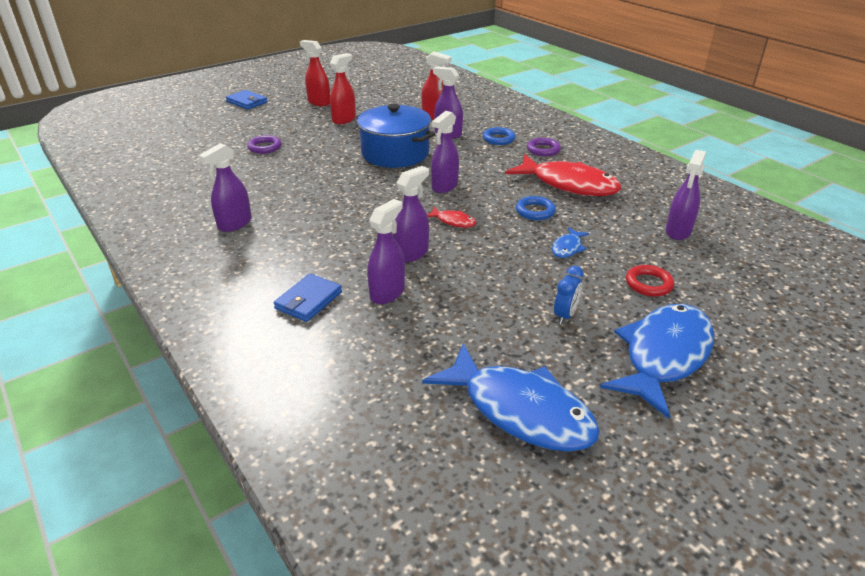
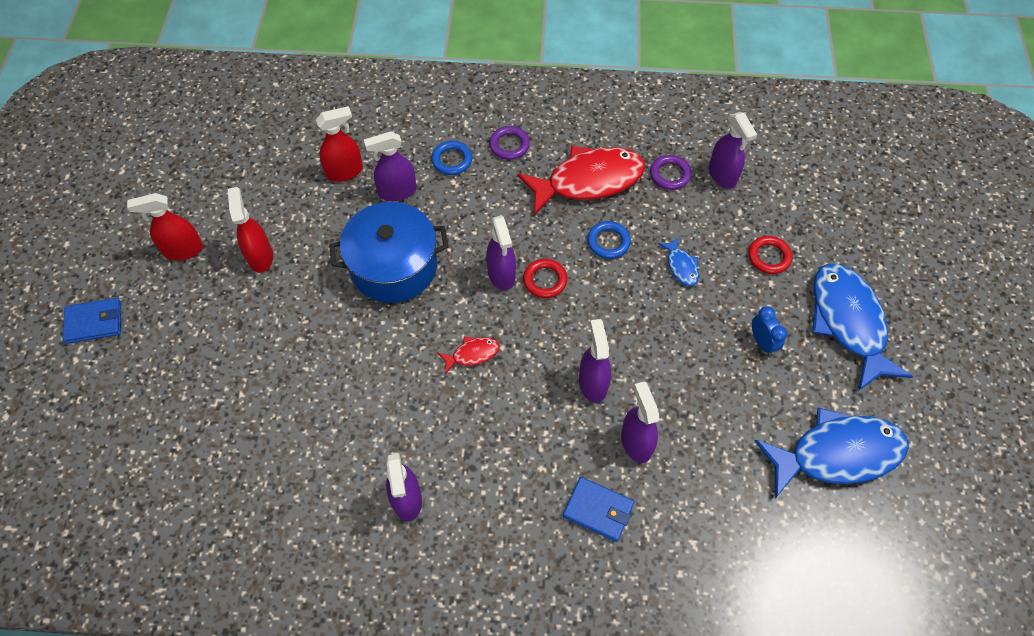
camera: 50 degrees left, 25 degrees up
(265, 147) = (252, 376): purple ring -> purple ring (669, 174)
(308, 300) = (598, 510): blue wallet -> blue wallet turned 45 degrees counterclockwise
(453, 221) = (569, 314): red fish -> red fish (472, 354)
(465, 202) = (545, 280): none -> red ring

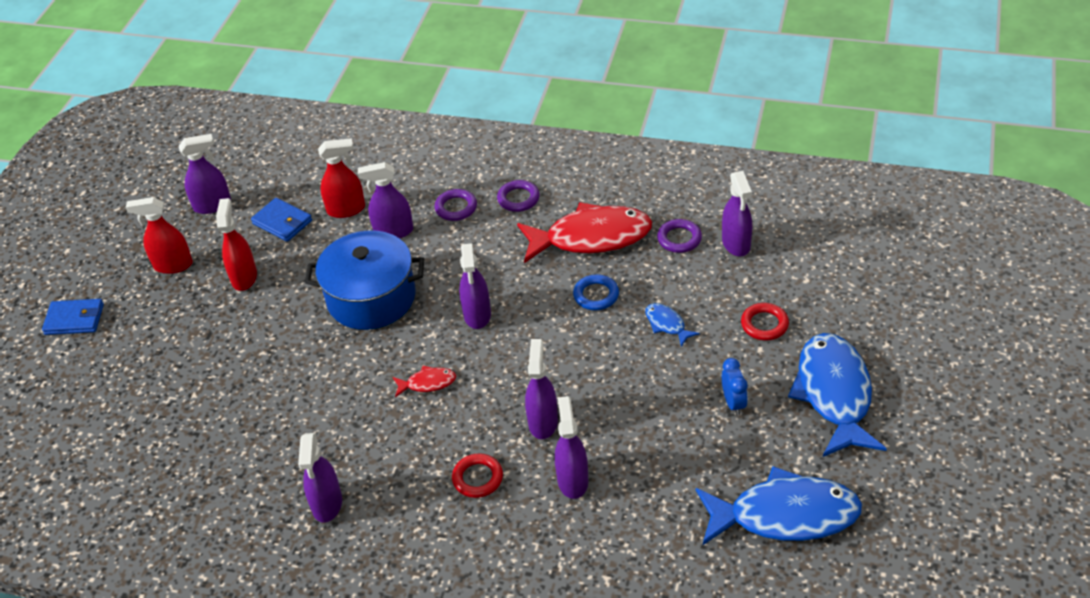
camera: 15 degrees right, 15 degrees down
(207, 179) = (212, 205): none -> purple spray bottle
(452, 160) = (456, 208): blue ring -> purple ring
(545, 280) = (520, 324): red ring -> red ring (477, 478)
(598, 510) = (516, 536): blue wallet -> blue wallet (282, 222)
(681, 266) = (667, 324): blue fish -> blue fish turned 150 degrees clockwise

